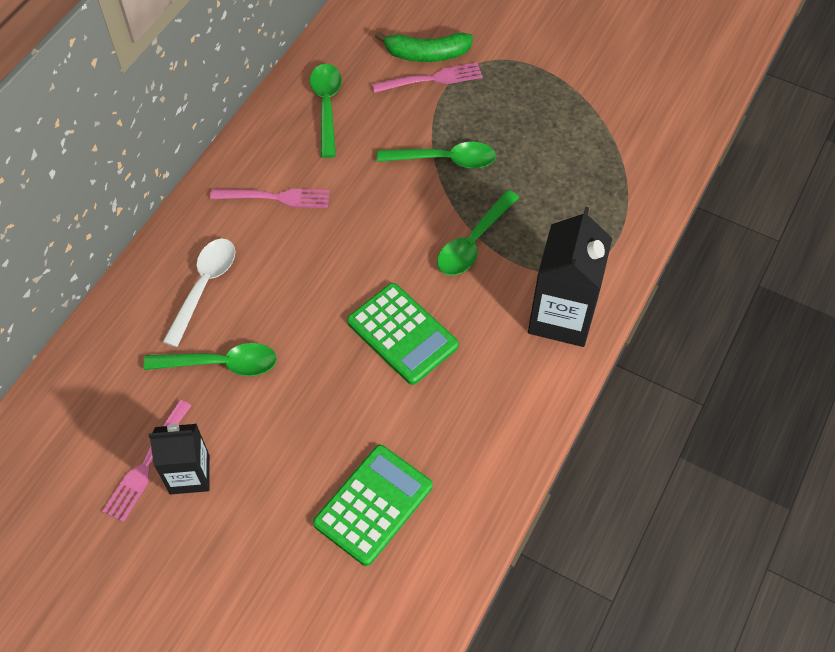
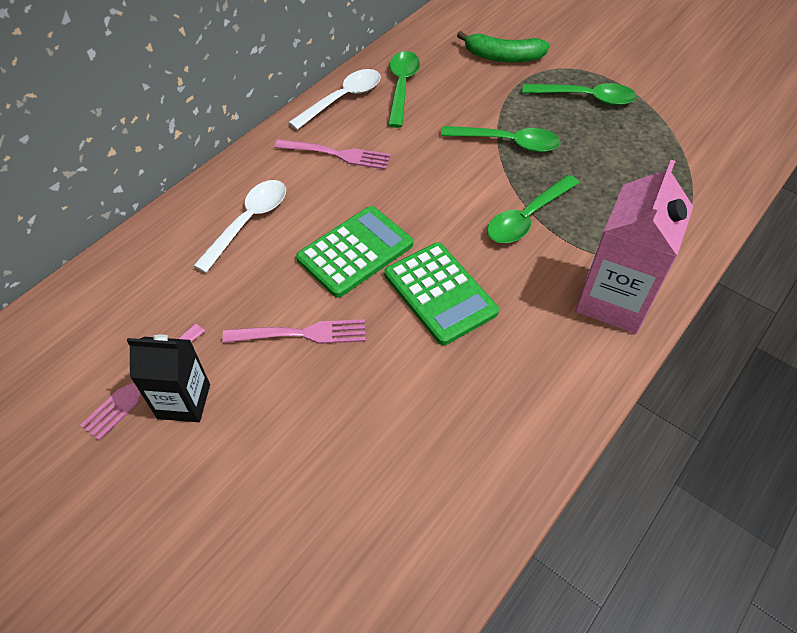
camera: 10 degrees right, 5 degrees down
(221, 364) = (246, 295): green spoon -> green spoon (585, 98)
(268, 130) = (342, 99): none -> white spoon
(373, 505) = (377, 467): green calculator -> green calculator (355, 252)
(431, 79) = (505, 76): pink fork -> pink fork (301, 334)
(561, 316) = (613, 300): black carton -> pink carton

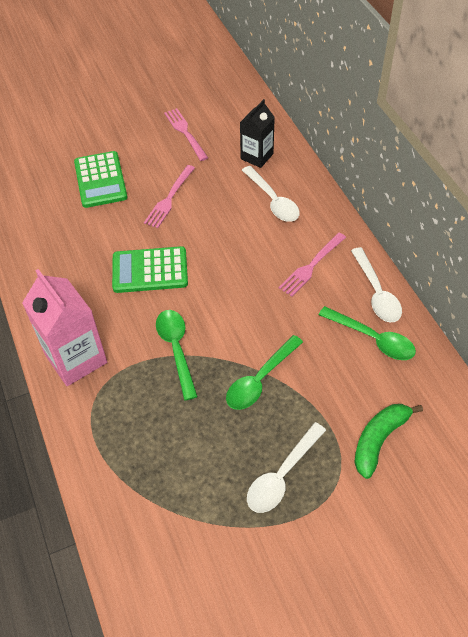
camera: 120 degrees right, 0 degrees up
(184, 401) = (163, 144): black carton -> black carton (257, 156)
(355, 252) = (212, 243): green calculator -> green calculator (100, 180)
(585, 98) = (282, 475): green spoon -> white spoon

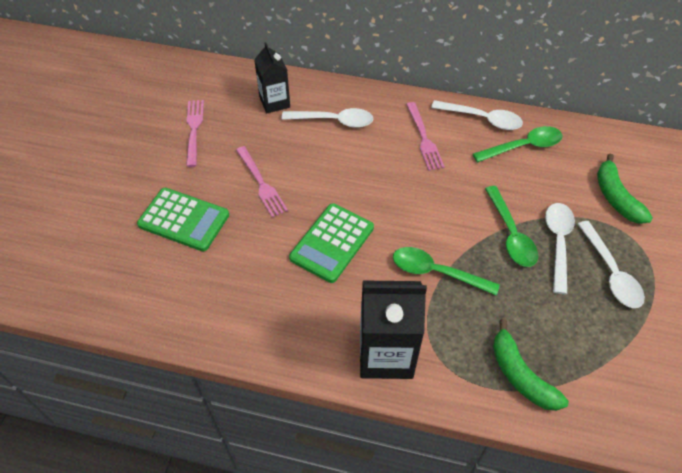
camera: 55 degrees left, 0 degrees up
(76, 359) = (386, 354): pink carton -> black carton
(121, 456) = (520, 375): none -> green banana
(185, 133) = (194, 130): pink fork -> pink fork turned 75 degrees clockwise
(281, 419) = (558, 243): none -> white spoon

